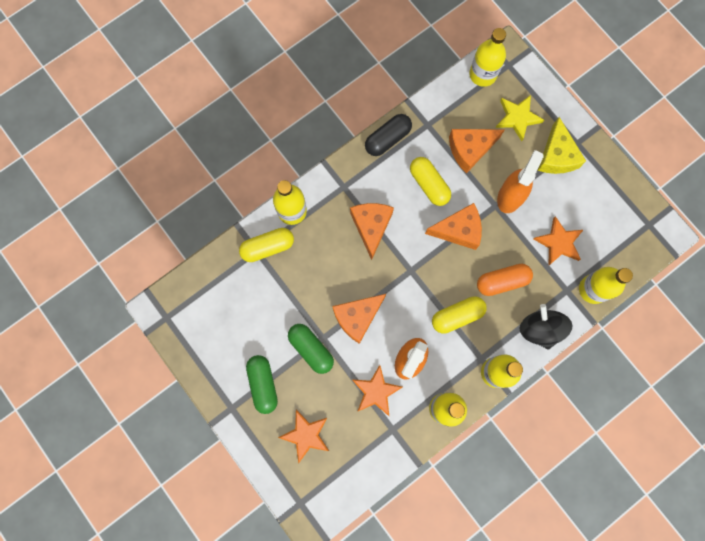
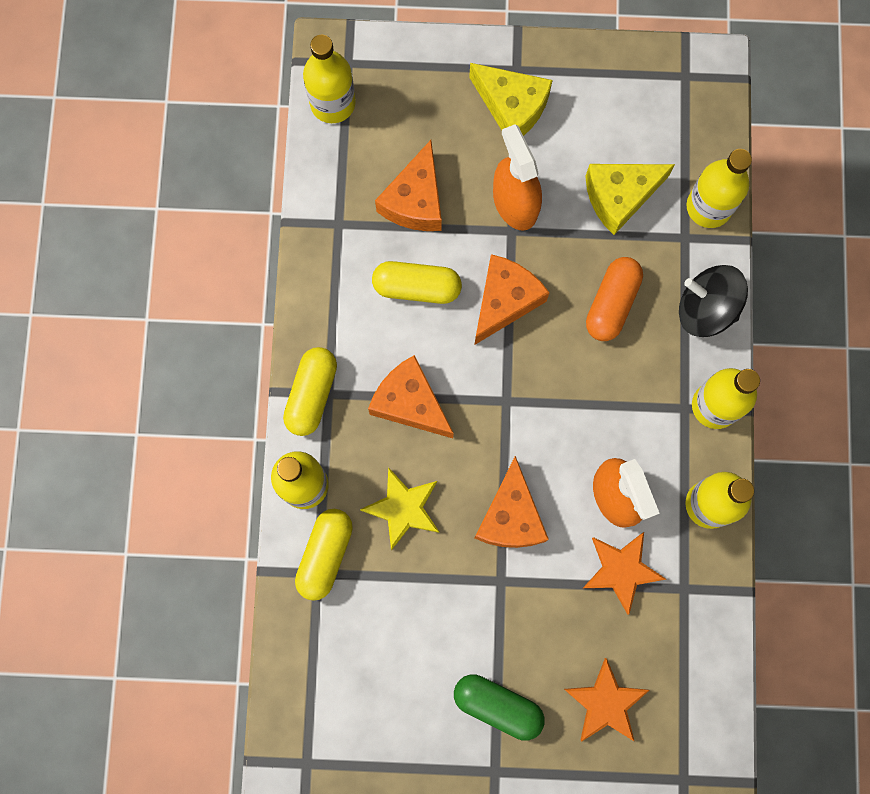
camera: 50 degrees left, 0 degrees up
(311, 349) = (503, 607): green capsule -> none
(387, 139) = (314, 288): black capsule -> none
(457, 316) = (609, 393): yellow capsule -> yellow capsule (312, 395)
(517, 118) = (424, 110): yellow star -> yellow star (403, 508)
(558, 242) = (620, 197): orange star -> yellow cheese

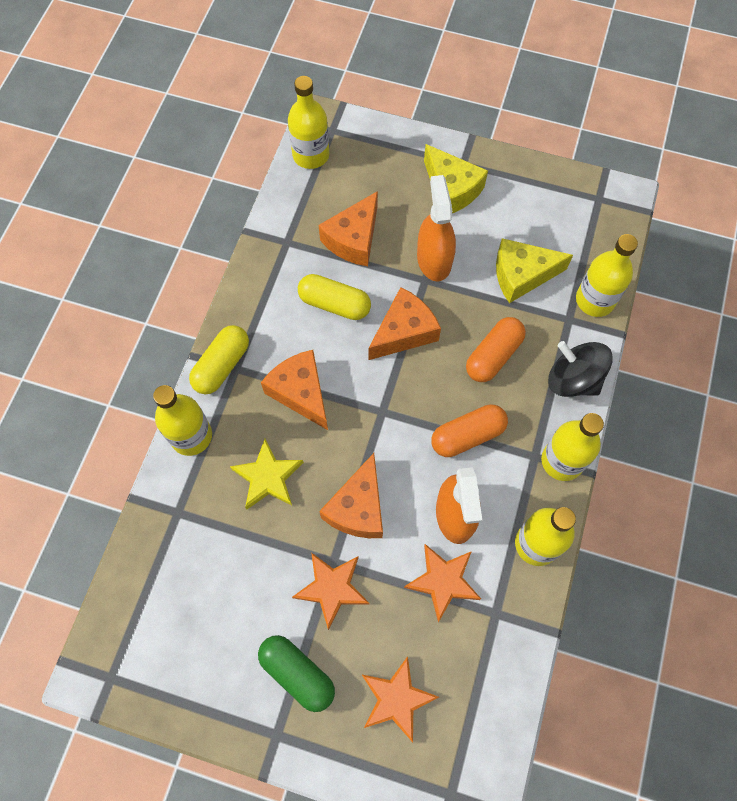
camera: 15 degrees right, 10 degrees down
(325, 555) = (189, 498): yellow capsule -> none
(508, 609) = (332, 588): none -> orange star
(606, 404) = (467, 436): none -> orange capsule

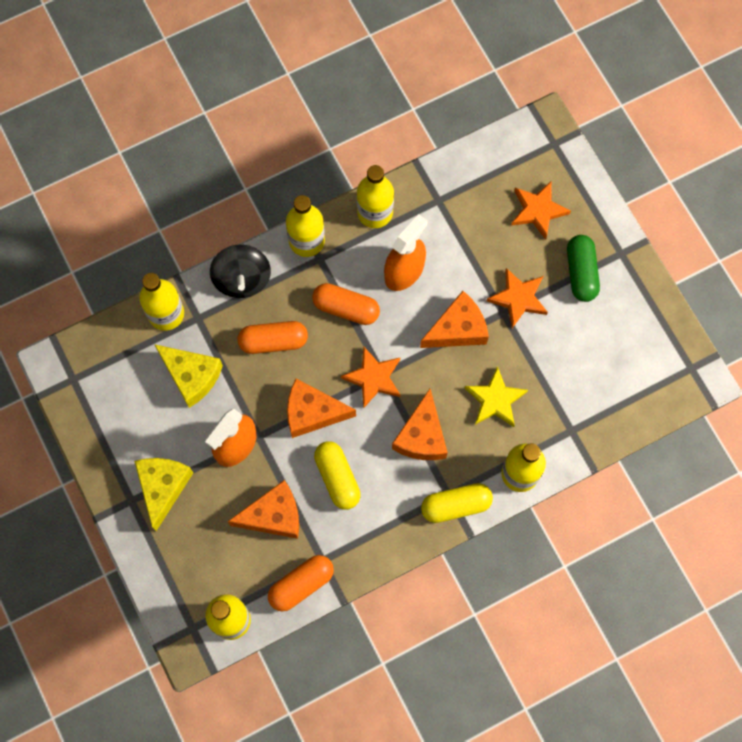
camera: 135 degrees left, 5 degrees up
(285, 215) = (301, 584): none -> orange capsule
(443, 581) = (450, 243): orange star -> orange star (373, 378)

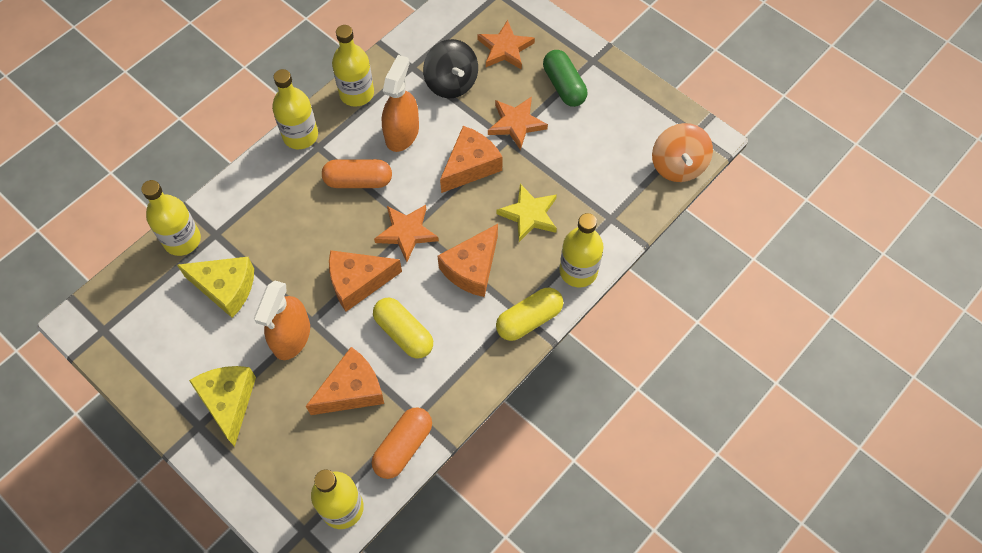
camera: 20 degrees left, 10 degrees down
(242, 279) = (249, 187): black spinning top -> black spinning top (451, 83)
(273, 341) = (297, 231): orange capsule -> none
(422, 436) = (472, 268): orange cheese -> orange cheese turned 45 degrees clockwise
(659, 398) = (678, 165): none -> orange spinning top

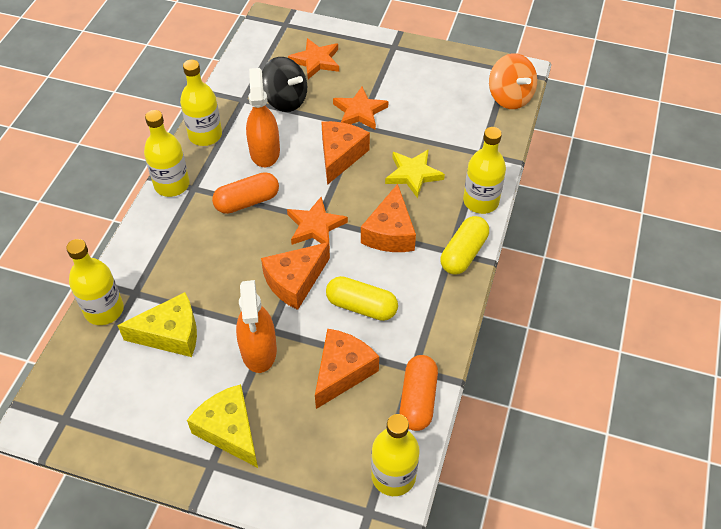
camera: 25 degrees left, 10 degrees down
(564, 86) = (382, 72): green capsule -> none

